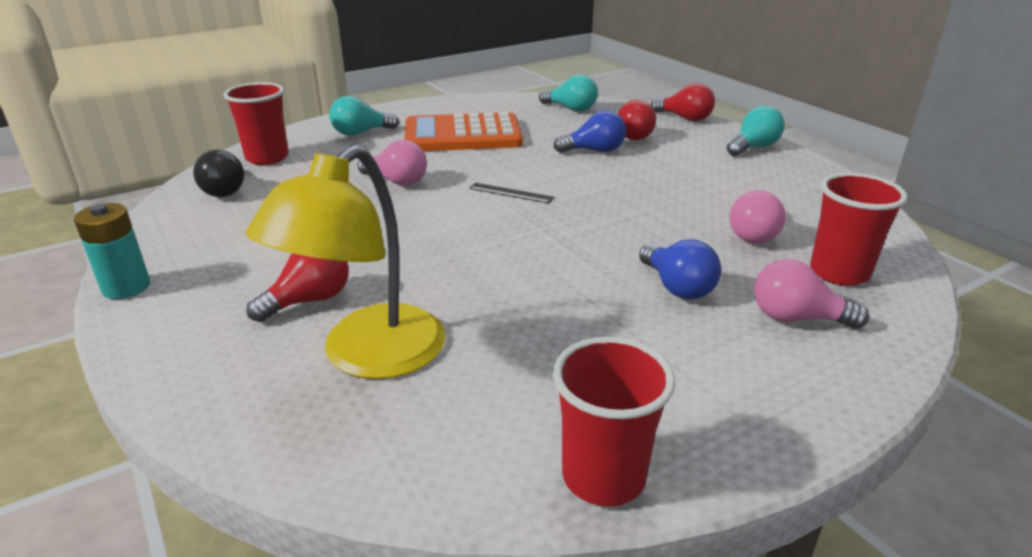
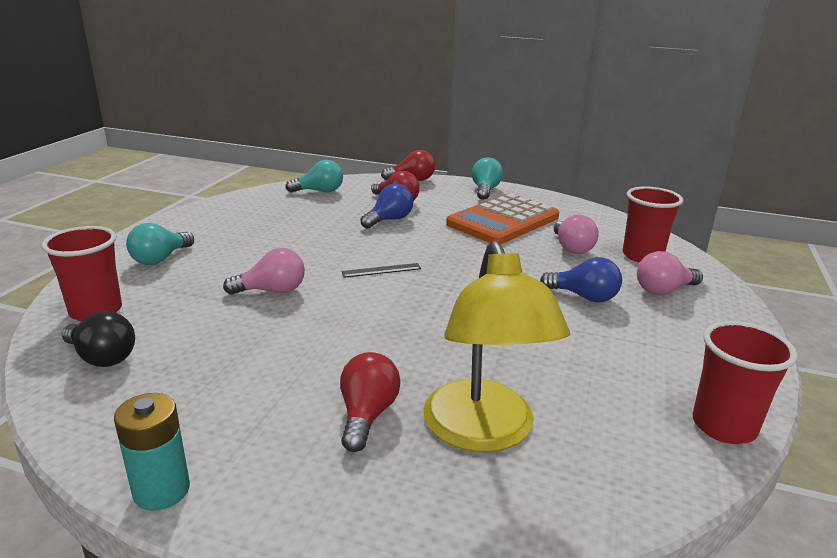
camera: 40 degrees left, 5 degrees down
(462, 135) = (264, 235): orange calculator -> orange calculator (503, 221)

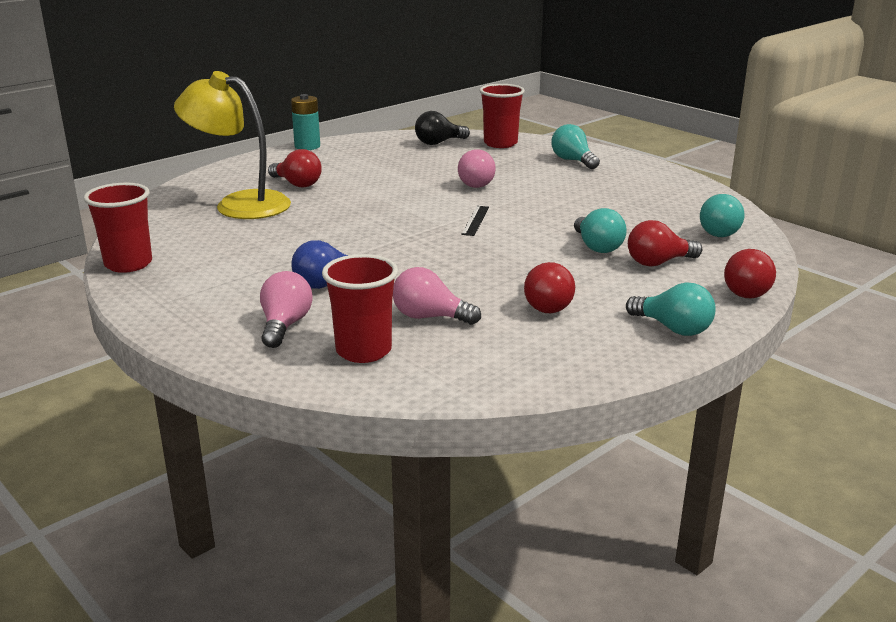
camera: 120 degrees right, 0 degrees up
(389, 220) = (597, 247): blue light bulb -> turquoise light bulb
(503, 221) = (545, 305): orange calculator -> red light bulb

